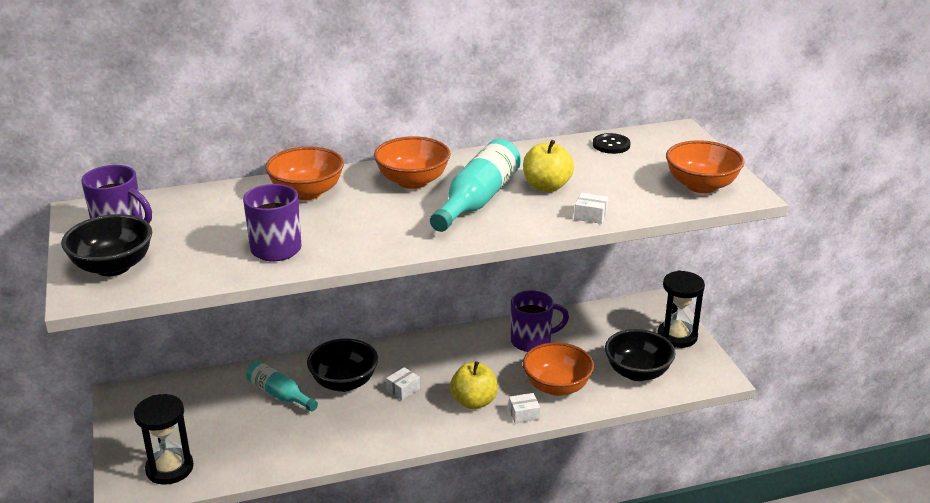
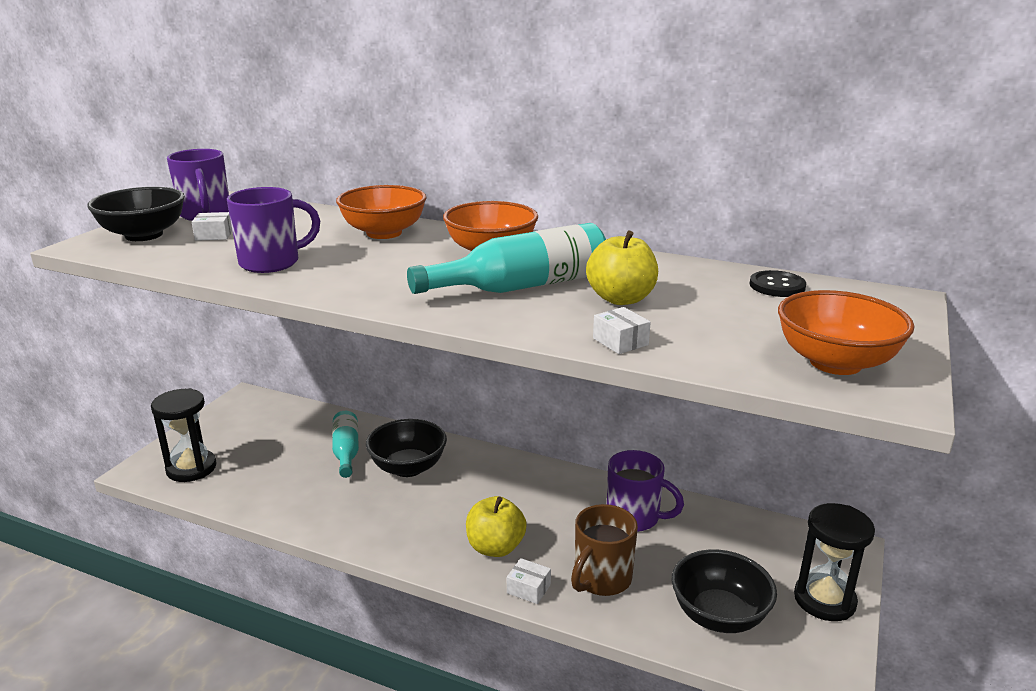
camera: 40 degrees right, 5 degrees down
(403, 389) = (448, 500): white box -> white box (214, 235)
(557, 386) = (601, 579): orange bowl -> brown mug

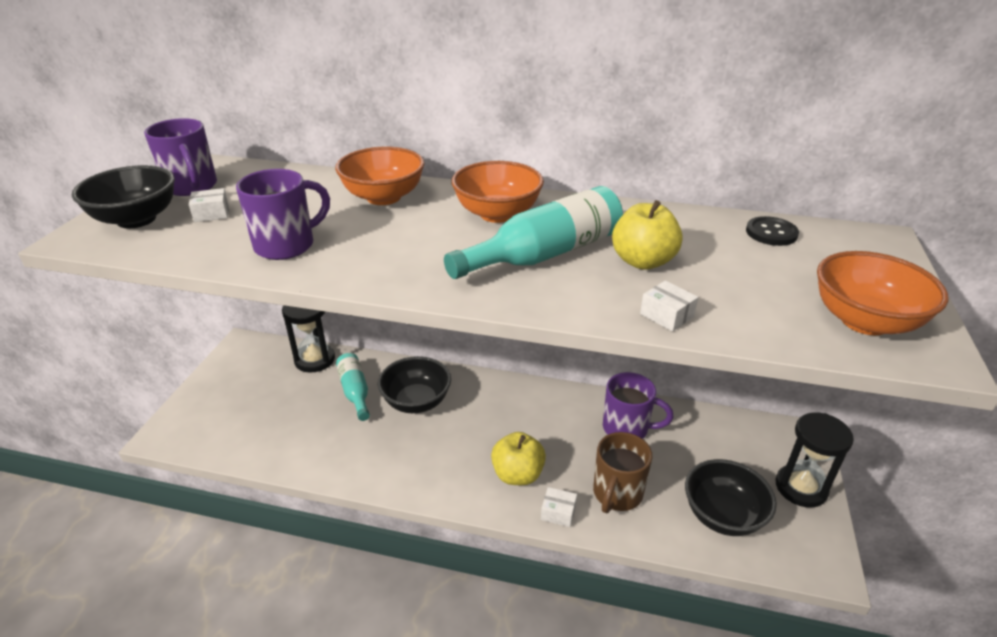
camera: 10 degrees left, 10 degrees up
(191, 468) = (212, 427): black hourglass -> black hourglass (315, 359)

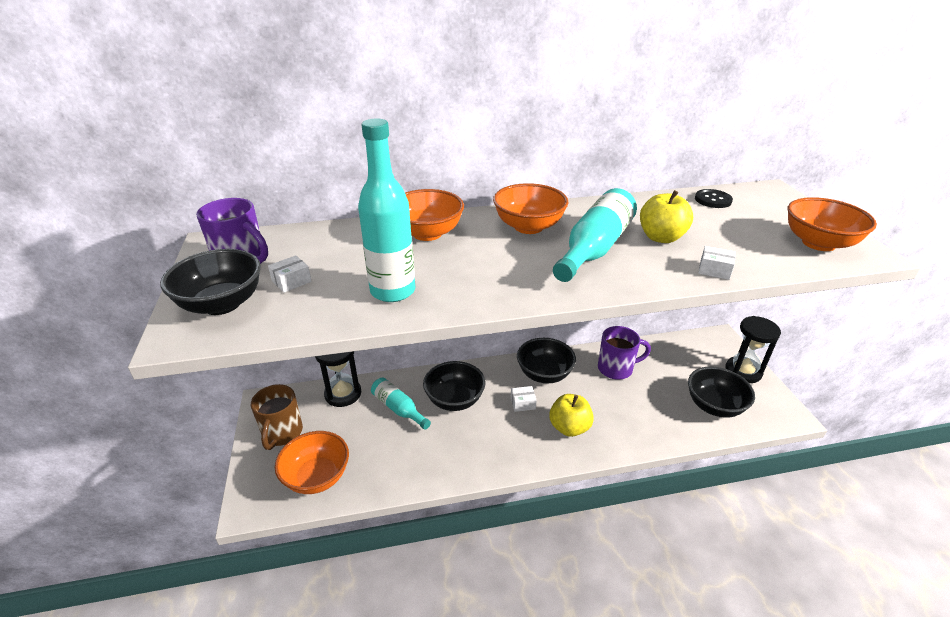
camera: 25 degrees left, 0 degrees up
(234, 430) = (317, 477): none -> orange bowl
(287, 245) = (393, 291): purple mug -> turquoise bottle
(534, 406) = (544, 374): none -> black bowl
(558, 512) = (616, 444): white box -> white box (522, 403)
(617, 494) = (643, 416): brown mug -> brown mug (282, 433)

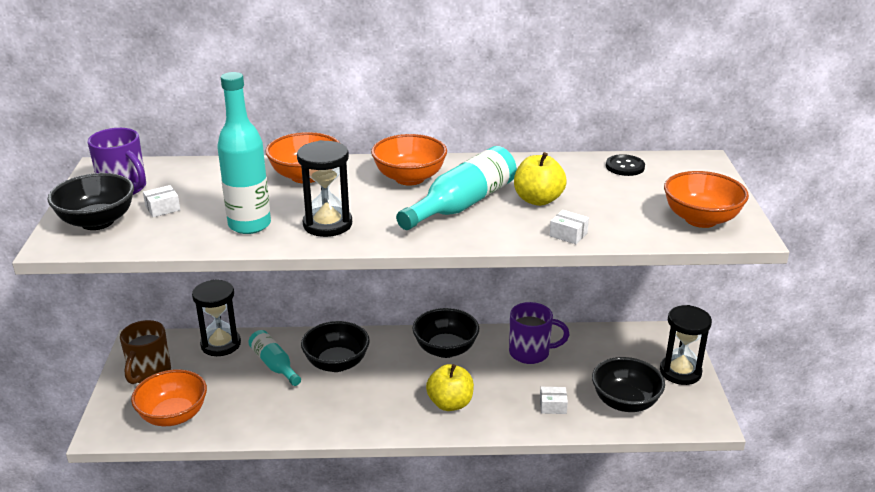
camera: 10 degrees right, 5 degrees down
(474, 282) = (327, 224): none -> black hourglass
(522, 403) = (409, 375): white box -> white box (553, 406)

